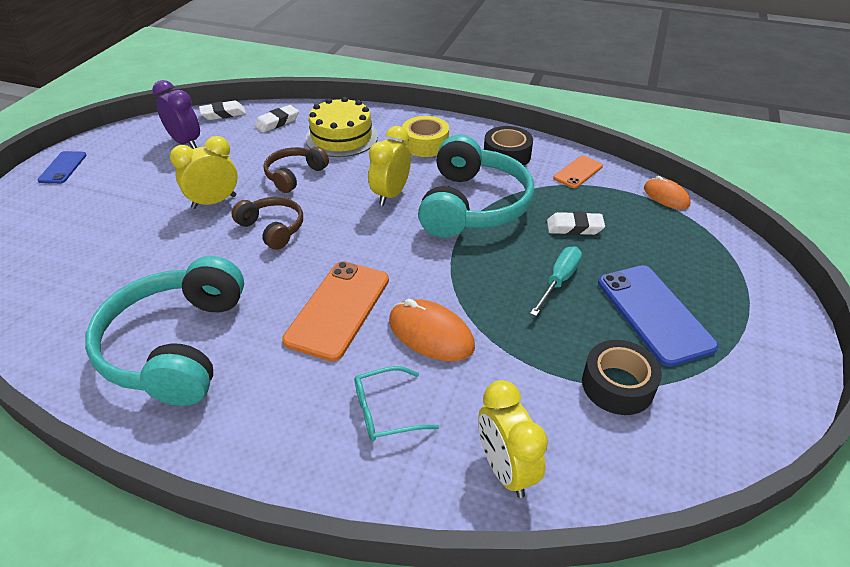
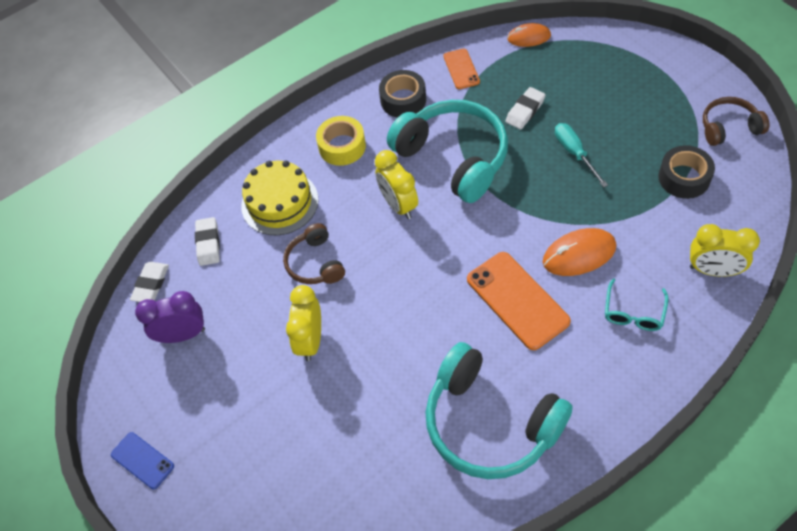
camera: 50 degrees left, 15 degrees up
(272, 229) = (385, 308): brown headphones -> brown headphones (729, 127)
(654, 314) = (638, 121): blue phone -> none

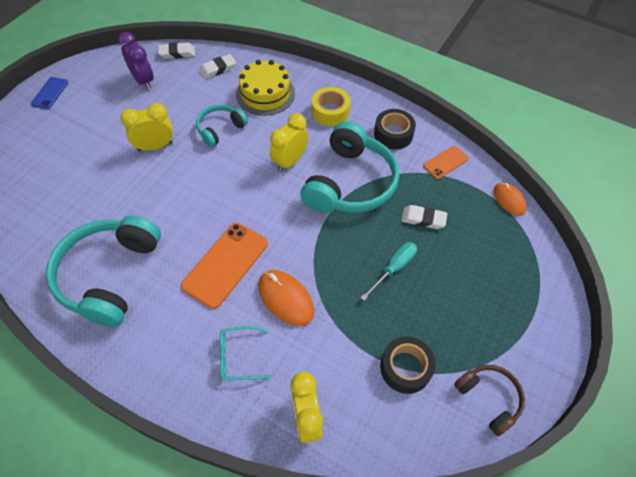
camera: 60 degrees right, 0 degrees up
(315, 263) = (220, 129): brown headphones -> turquoise headphones

